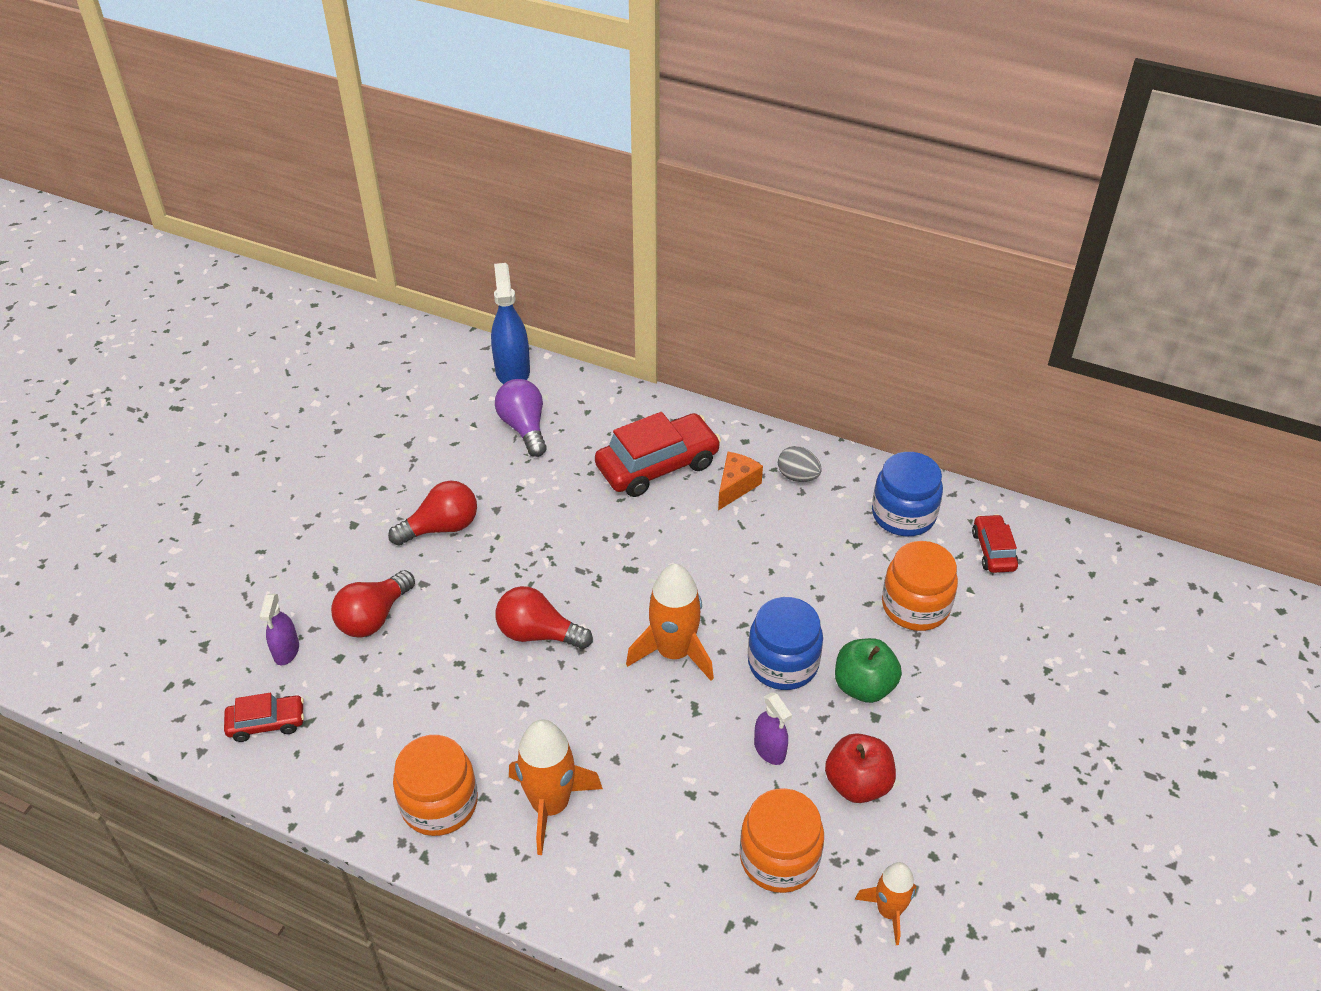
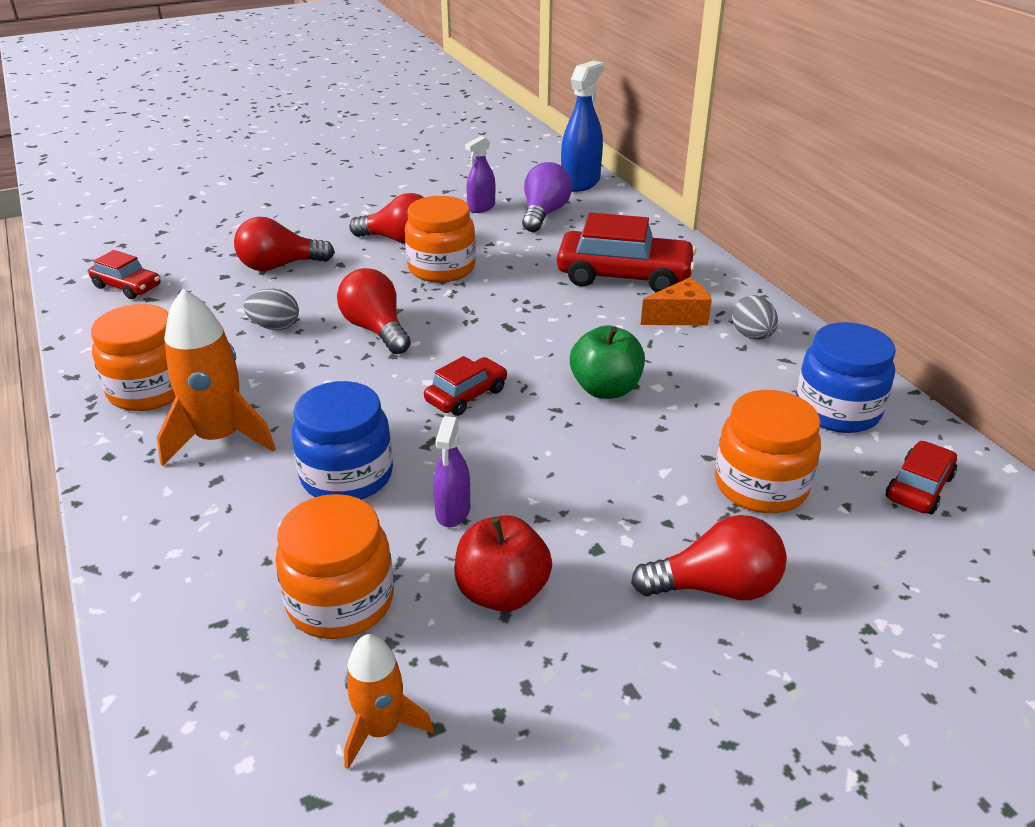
camera: 40 degrees right, 10 degrees down
(286, 651) = (199, 257): purple spray bottle -> purple spray bottle (481, 207)
(455, 681) = (275, 326): none -> grey egg
(512, 538) = (441, 268): none -> orange jar
(673, 652) = (466, 395): orange rocket -> red car
(783, 663) = (556, 455): blue jar -> blue jar (347, 476)
(864, 686) = (616, 517): green apple -> green apple (605, 389)
(957, 697) = (716, 587): none -> red light bulb

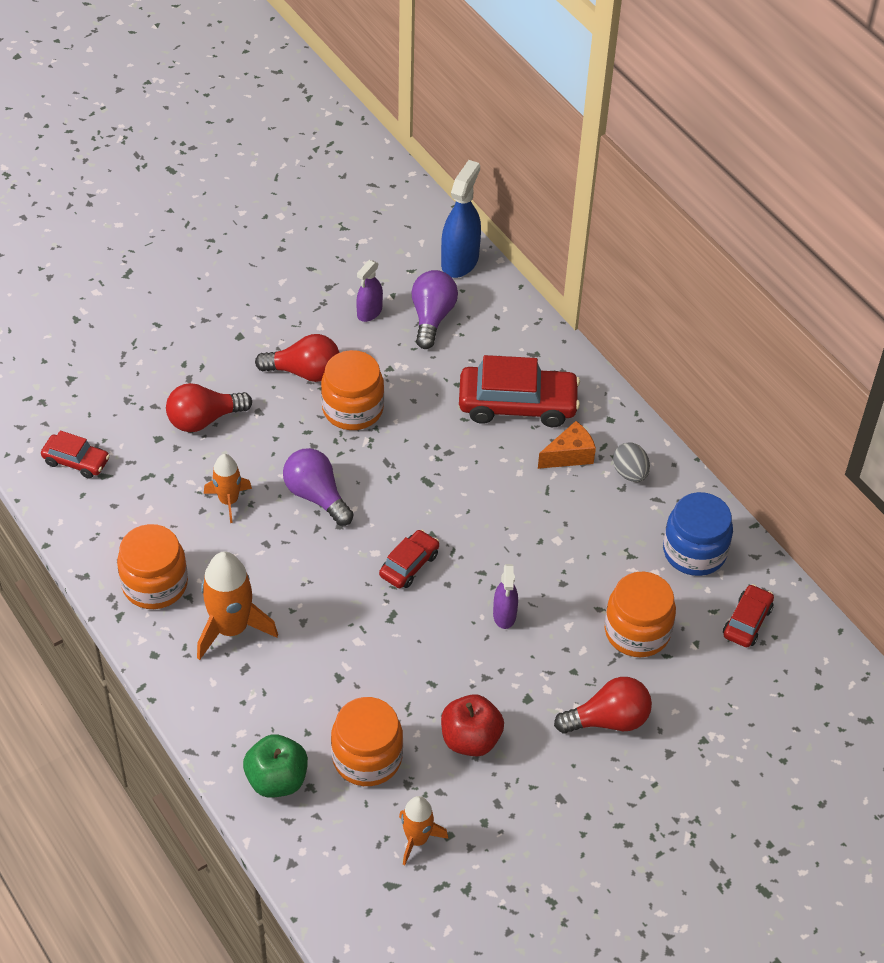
camera: 10 degrees left, 15 degrees up
(275, 326) = (229, 501): grey egg -> orange rocket
(347, 476) = (339, 654): blue jar -> none
(376, 329) = (316, 496): red light bulb -> purple light bulb
(453, 511) = (424, 678): purple spray bottle -> purple spray bottle (504, 615)
(605, 389) = (517, 547): green apple -> green apple (277, 780)

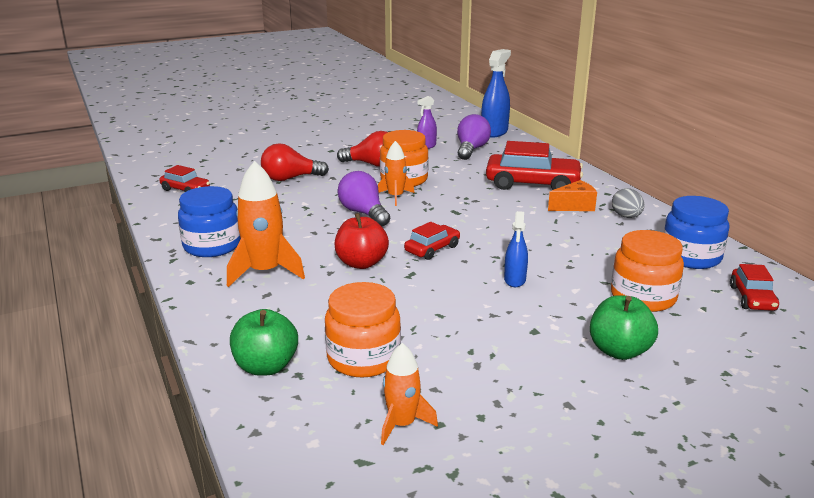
camera: 10 degrees right, 25 degrees down
(155, 584) = (212, 246): orange jar -> blue jar
(229, 501) = (292, 212): orange rocket -> orange rocket (395, 197)
(470, 739) = (473, 353): red apple -> red apple (361, 263)
(504, 615) = (515, 280): purple spray bottle -> blue spray bottle
(608, 720) = (619, 351): red light bulb -> green apple
(747, 622) = (752, 298): red car -> red car turned 150 degrees clockwise

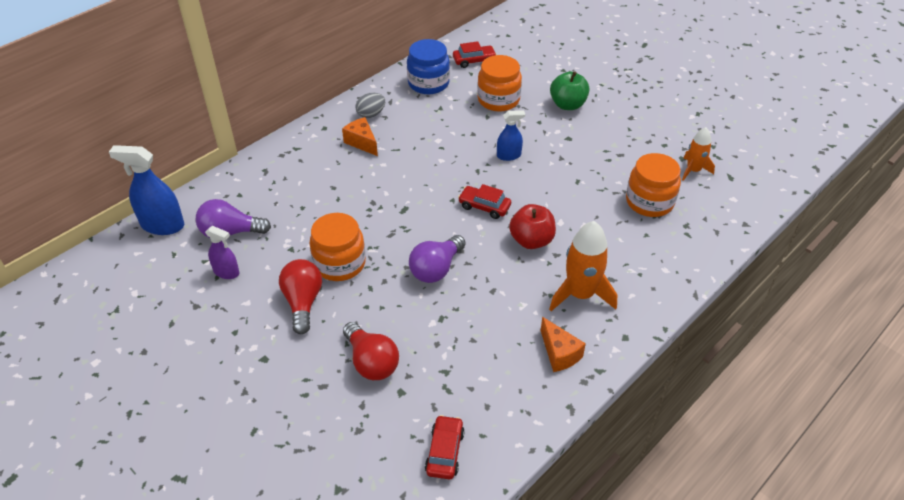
camera: 110 degrees left, 20 degrees up
(212, 246) = (559, 353): blue jar -> orange cheese
(266, 366) = (691, 243): green apple -> none
(395, 197) = (387, 257): orange rocket -> none
(532, 184) = (318, 173): red car -> none

